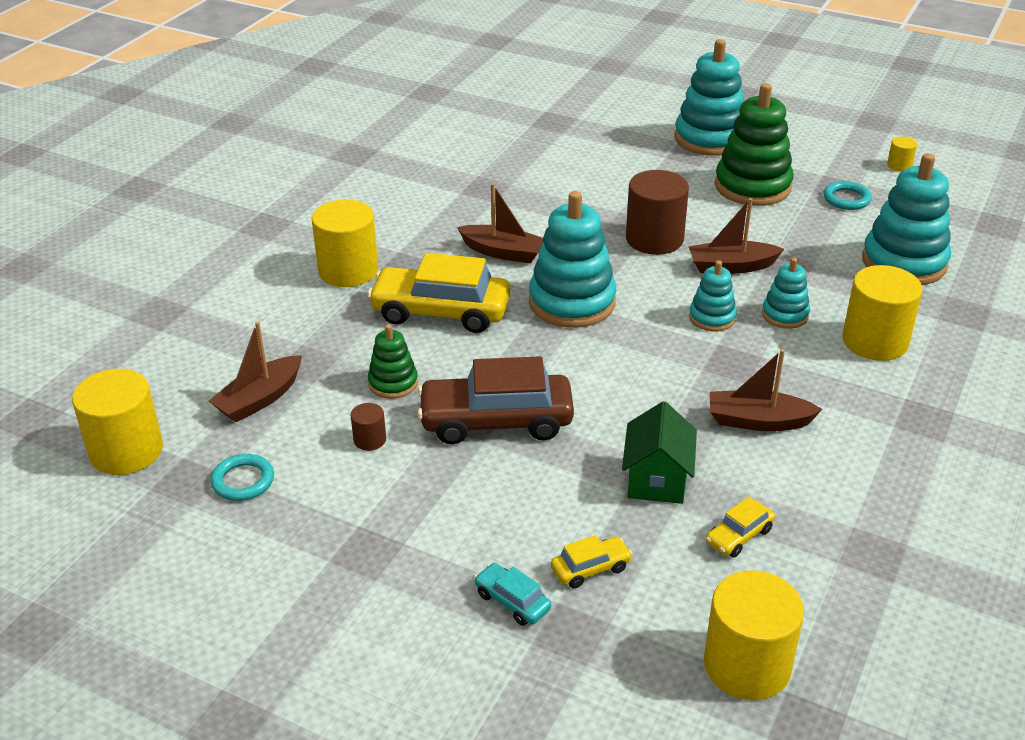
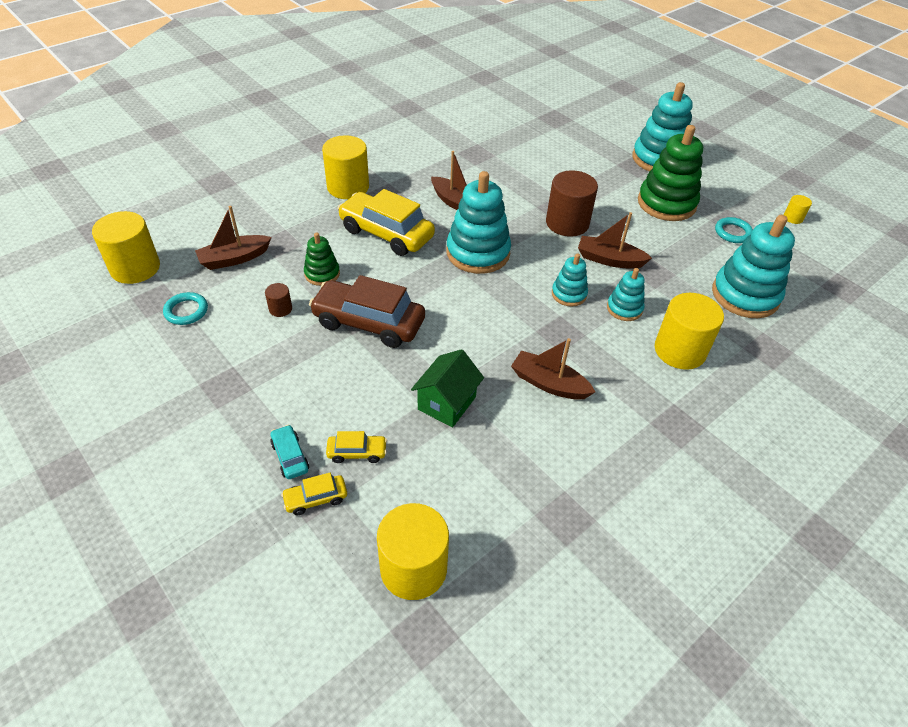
camera: 20 degrees right, 10 degrees up
(739, 536) = (475, 467): yellow car -> yellow car (316, 499)

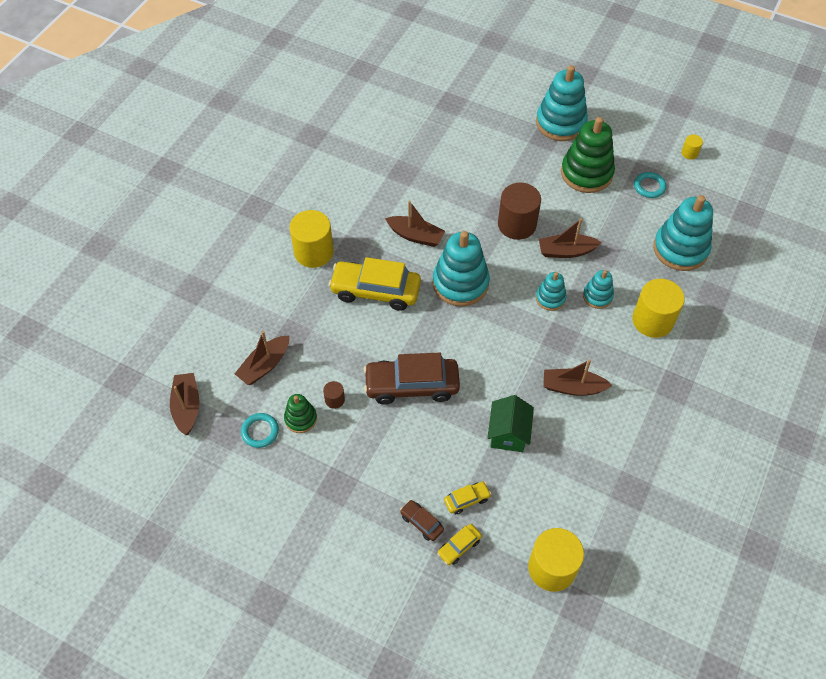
camera: 20 degrees left, 10 degrees up
(135, 268) = (187, 407): yellow cylinder -> brown boat
(290, 456) = (421, 522): turquoise car -> brown car
(322, 274) = (347, 353): green stacking toy -> green stacking toy (300, 418)

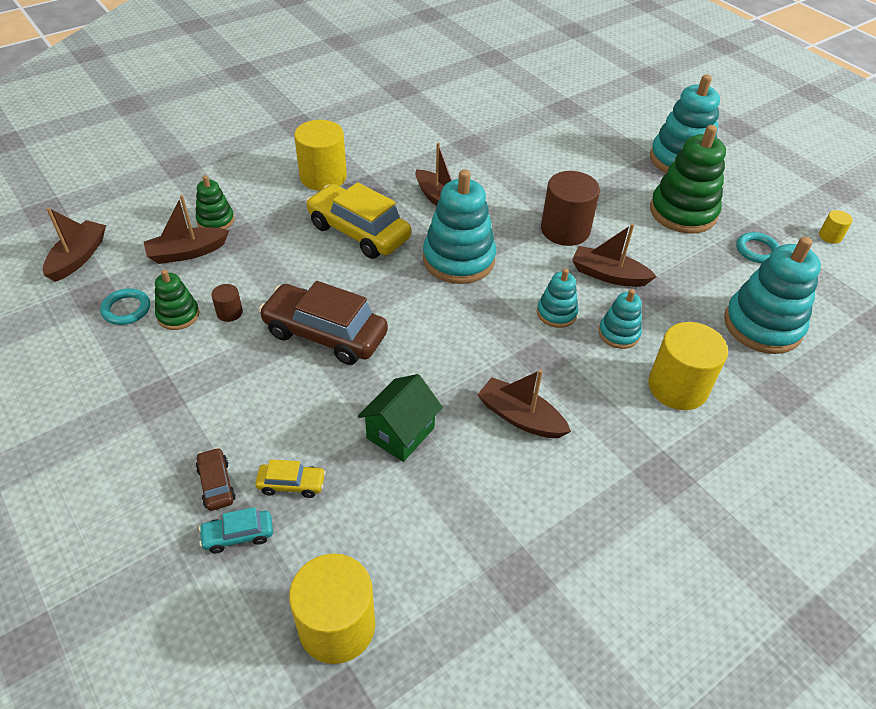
camera: 25 degrees right, 10 degrees down
(263, 328) = (215, 220): none -> green stacking toy
(459, 546) = (238, 535): yellow car -> turquoise car

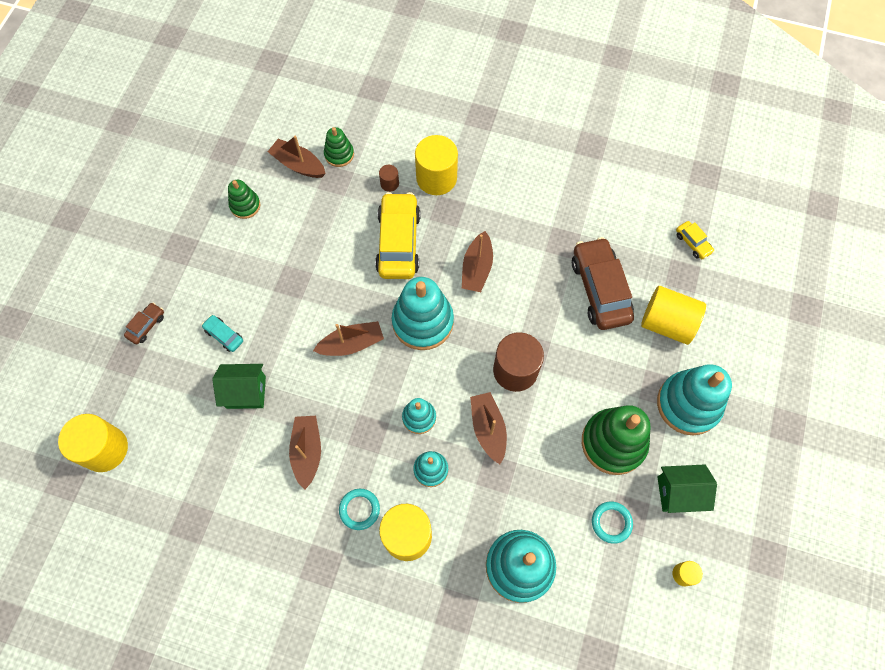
camera: 55 degrees right, 20 degrees up
(78, 257) = (248, 115): brown boat -> brown boat (351, 344)
(126, 309) = (229, 176): turquoise ring -> turquoise ring (359, 509)
(229, 312) = (268, 229): brown cylinder -> brown cylinder (389, 183)
(238, 535) = (124, 362): turquoise car -> turquoise car (224, 335)
(291, 484) = (171, 362): yellow car -> yellow car (693, 243)
(325, 334) = (291, 294): brown car -> brown car (600, 289)
(600, 134) = (667, 323): none -> yellow cylinder
(755, 202) = (679, 493): none -> green house

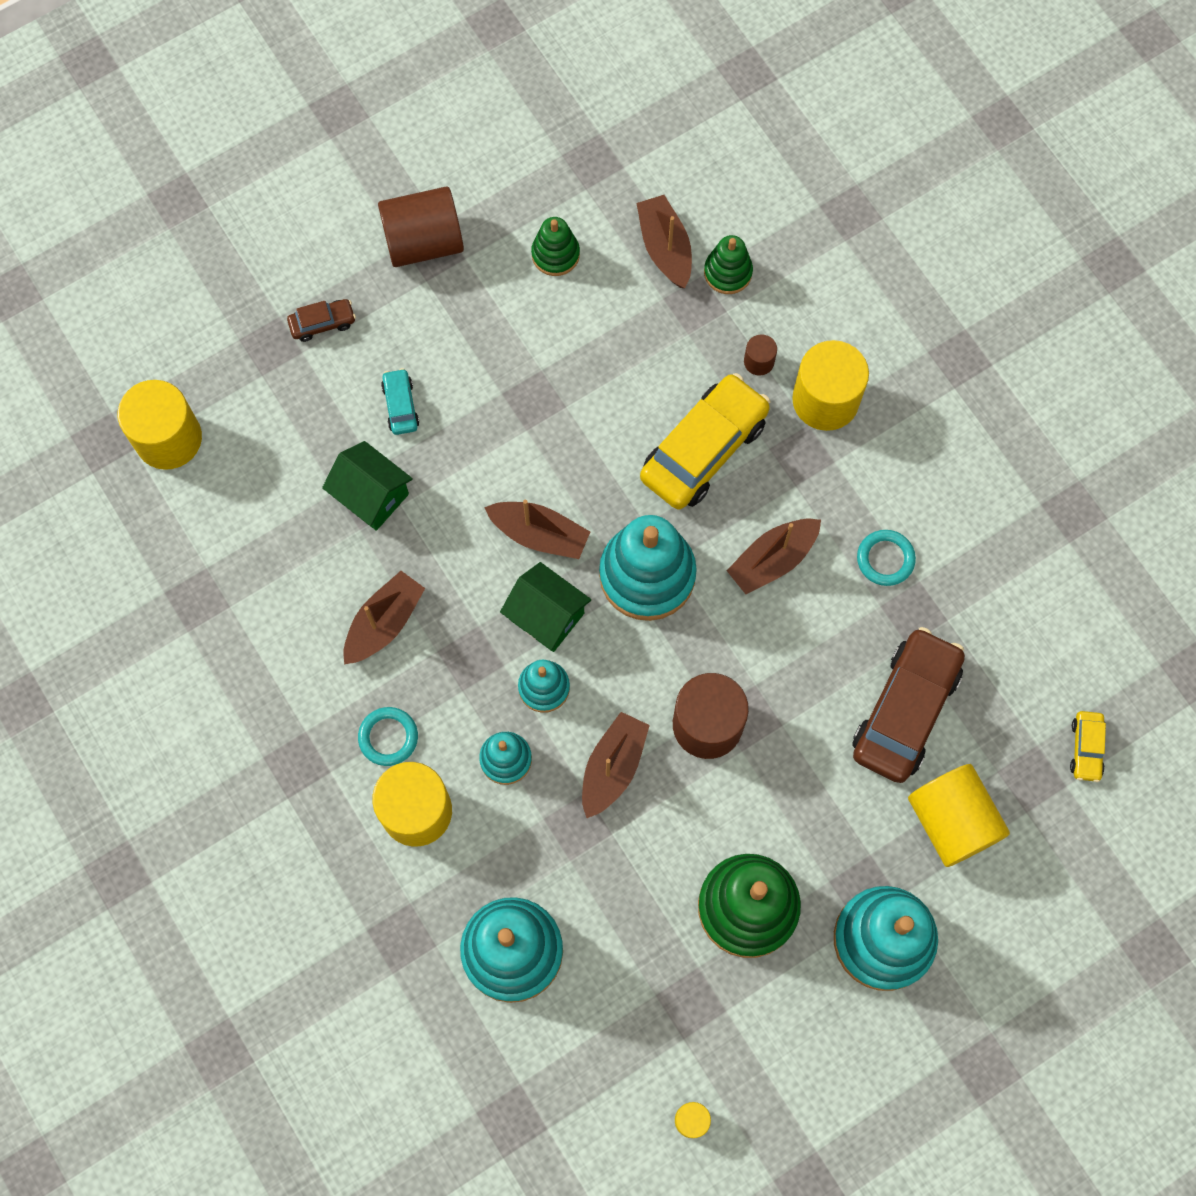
camera: 40 degrees right, 5 degrees up
(169, 247) = (423, 242): none -> brown cylinder
(611, 522) = (661, 993): turquoise ring -> turquoise ring (885, 559)
(679, 493) = (772, 1029): green house -> green house (546, 616)

